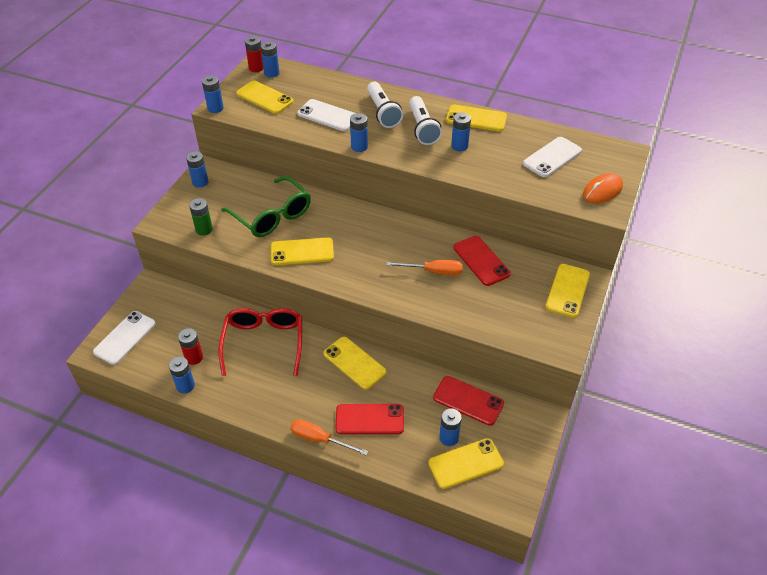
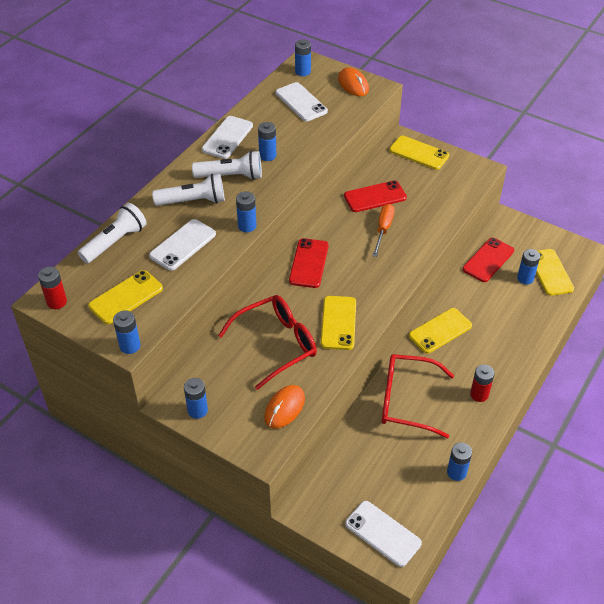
camera: 80 degrees left, 0 degrees up
(194, 357) = (419, 464): red battery -> red battery (479, 394)
(204, 229) = (284, 408): green battery -> orange mouse
(271, 73) = (75, 288): blue battery -> blue battery (302, 72)
(272, 215) = (276, 344): green glasses -> red glasses
(320, 439) = (525, 365): orange screwdriver -> none
(324, 82) = (115, 242): none -> white flashlight
(369, 419) = (504, 327): red phone -> red phone (309, 263)
(476, 118) = (227, 137): yellow phone -> white phone

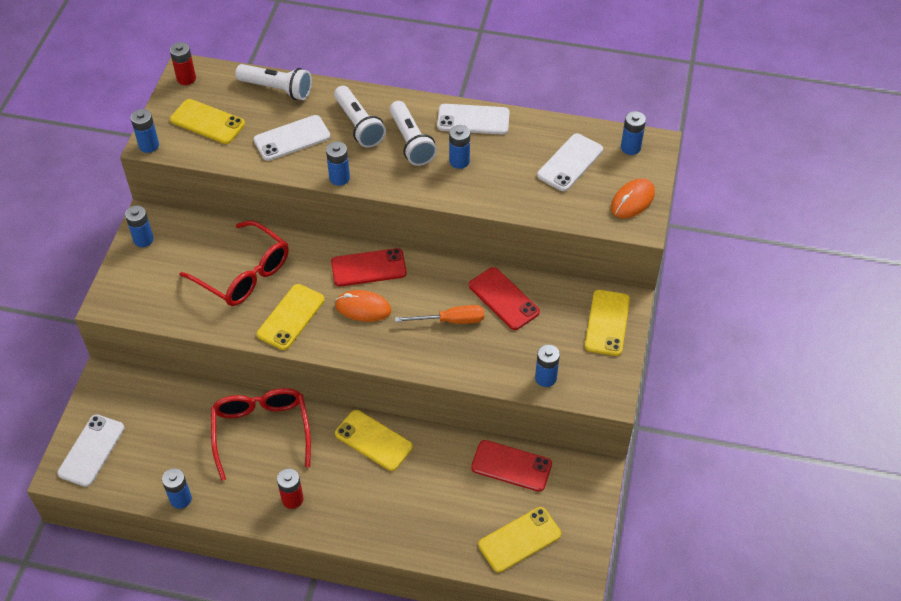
camera: 70 degrees right, 5 degrees up
(183, 245) = (292, 138): white phone -> white phone turned 45 degrees counterclockwise
(284, 408) = (164, 304): orange mouse -> orange mouse (363, 308)
(338, 323) = (291, 317): yellow phone -> yellow phone turned 45 degrees counterclockwise
(525, 278) = (496, 513): blue battery -> blue battery (545, 378)

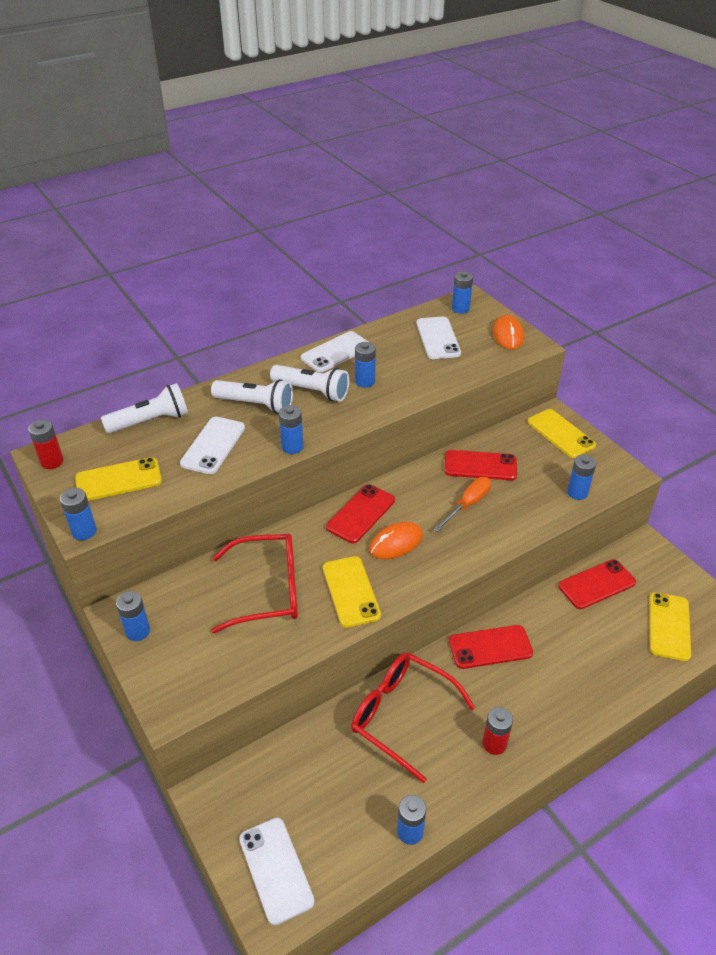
camera: 45 degrees left, 10 degrees down
(373, 440) = (490, 647): yellow phone -> red phone

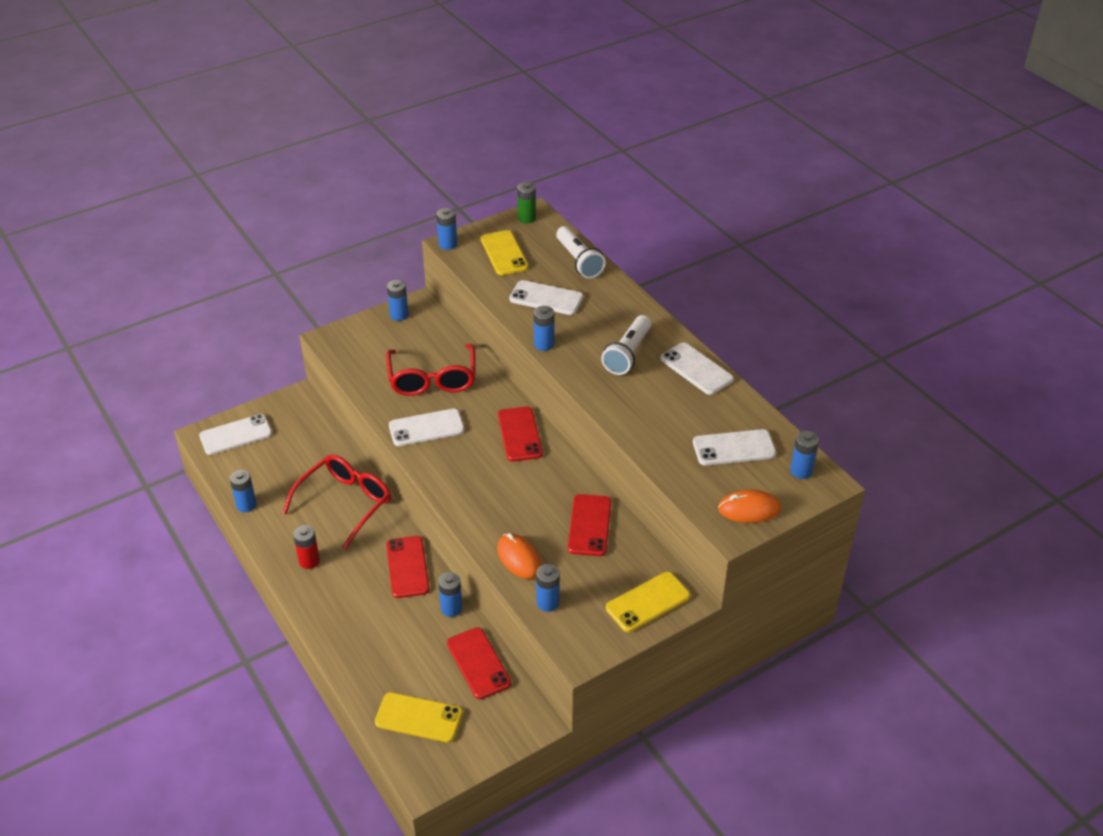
camera: 90 degrees right, 0 degrees up
(52, 462) = (526, 218): red battery -> green battery
(256, 405) = (604, 319): white flashlight -> none
(351, 591) = (426, 428): yellow phone -> white phone
(361, 514) = (519, 434): red phone -> red phone turned 45 degrees clockwise
(365, 381) = (646, 390): blue battery -> blue battery (451, 608)
(396, 543) = (481, 457): orange mouse -> orange mouse (519, 558)
(468, 504) = (531, 511): orange screwdriver -> none

